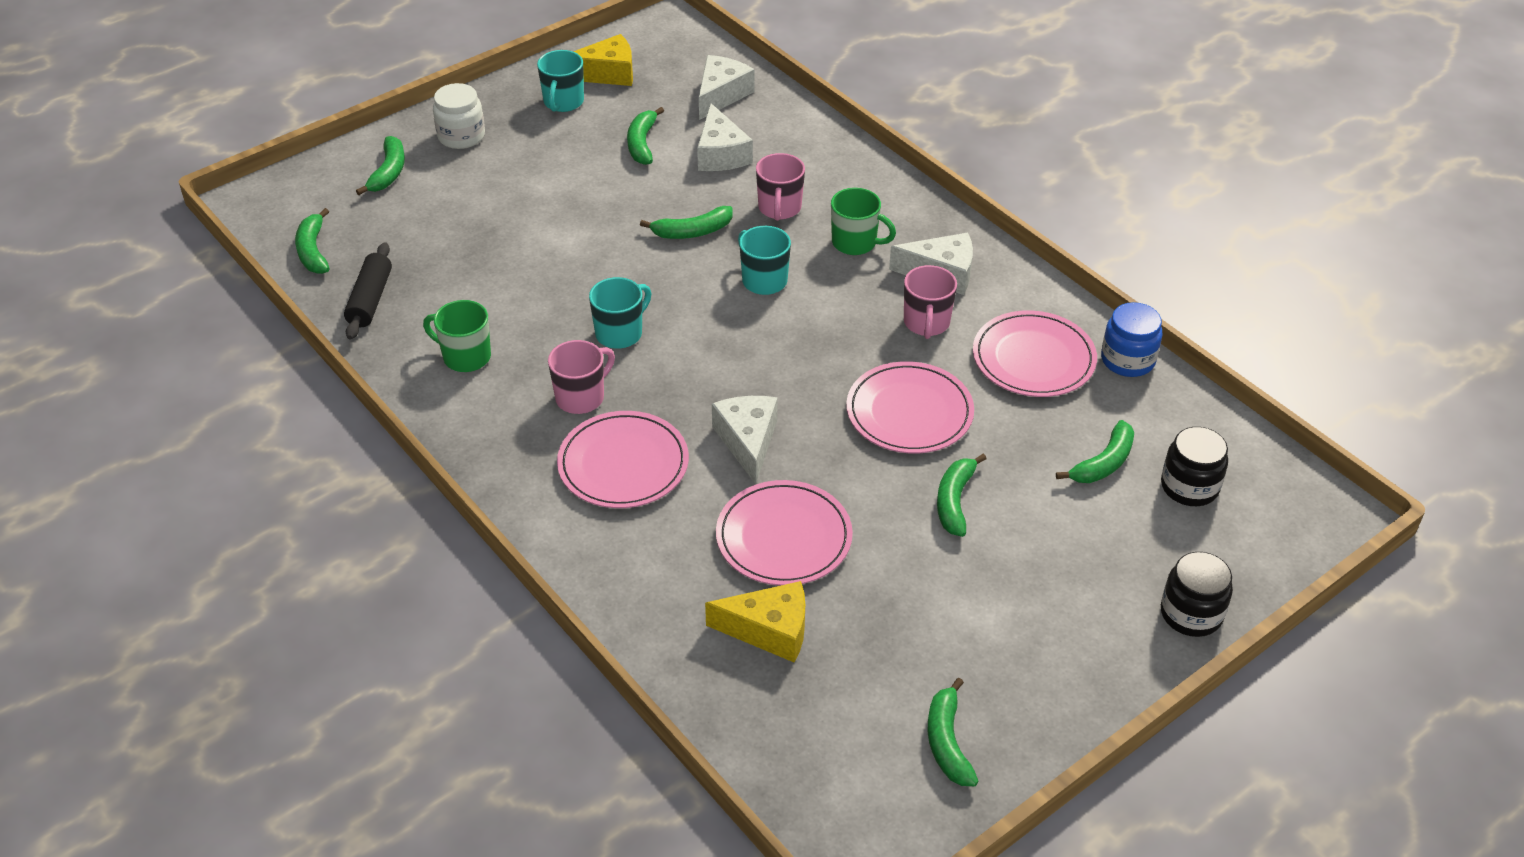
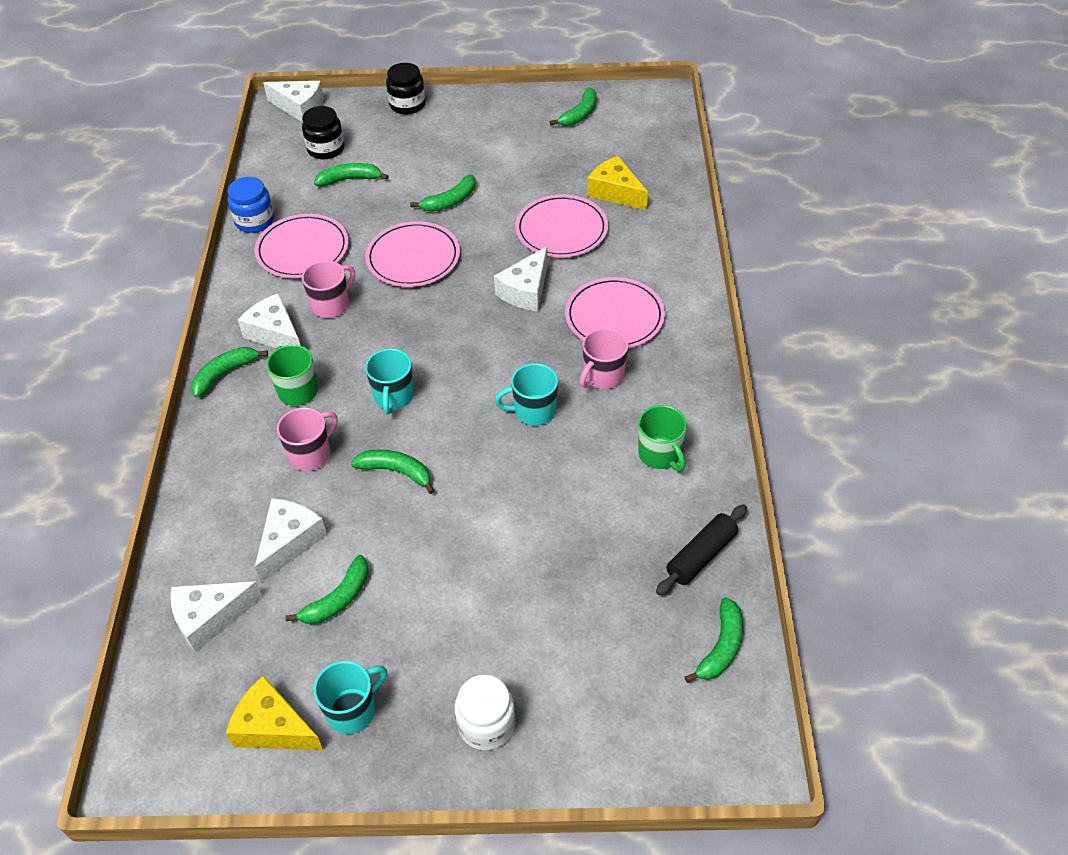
camera: 140 degrees left, 5 degrees up
(388, 172) = (591, 715): green banana -> green banana (225, 374)
(581, 397) = (603, 376): pink mug -> pink mug turned 45 degrees counterclockwise
(1310, 526) = (300, 107): none -> white cheese

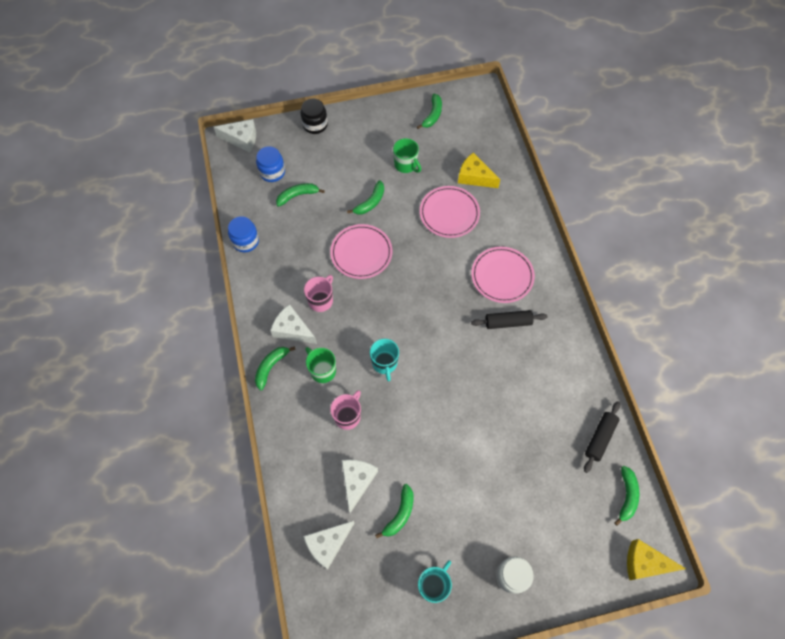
camera: 15 degrees left, 15 degrees up
(273, 727) = (391, 607): yellow cheese -> yellow cheese (645, 563)
(302, 249) = (286, 259): pink plate -> none
(326, 149) = (272, 172): black jar -> blue jar
(396, 472) = (405, 417): green banana -> none
(526, 291) = (441, 266): white cheese -> none
(533, 411) = (474, 356): turquoise mug -> none
(603, 376) = (508, 322): pink mug -> black rolling pin
(660, 455) = (558, 373): green mug -> green mug (406, 165)

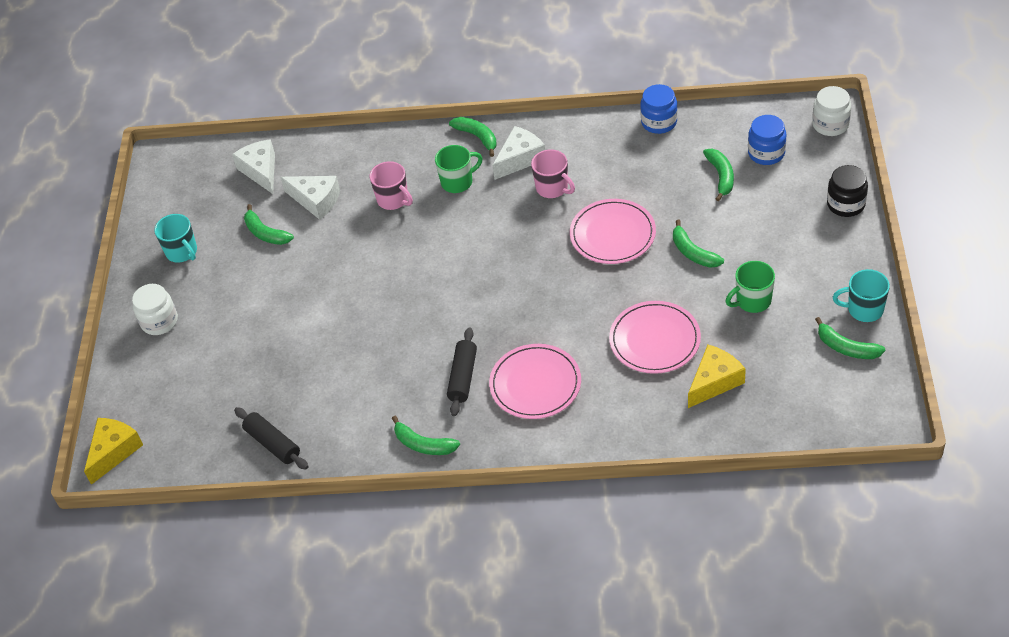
camera: 110 degrees right, 15 degrees down
(241, 139) = (830, 124): white cheese -> white jar
(385, 363) = (447, 240): turquoise mug -> turquoise mug (864, 309)
(626, 496) = (193, 454): green banana -> green banana (423, 444)

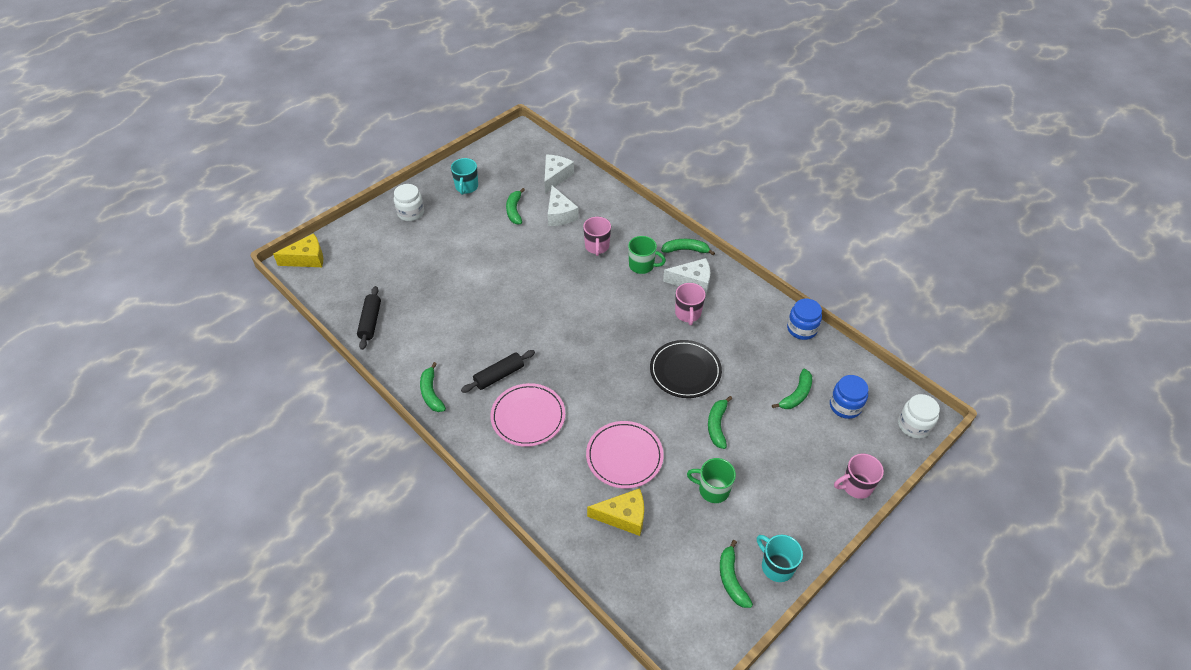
camera: 40 degrees right, 0 degrees up
(477, 137) = (686, 250): green banana -> green banana turned 90 degrees counterclockwise
(612, 234) = (685, 371): pink plate -> black plate
(846, 204) = (856, 486): black jar -> pink mug

